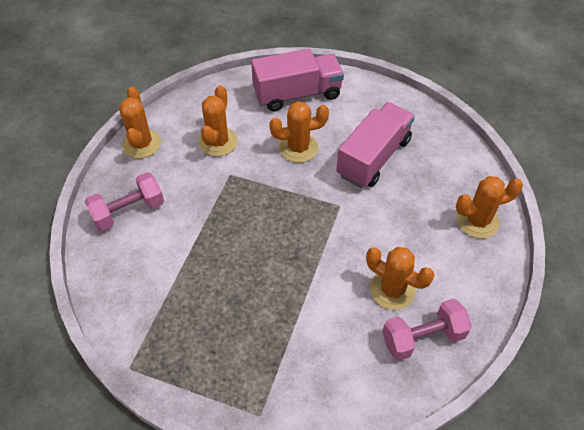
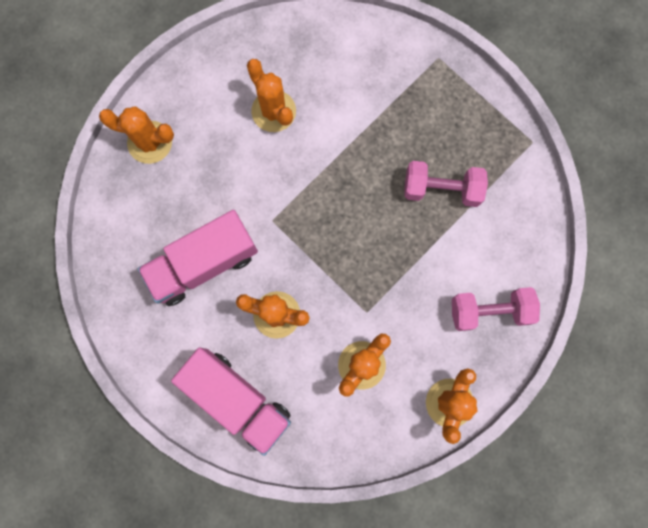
camera: 155 degrees left, 25 degrees up
(297, 94) = (237, 399): pink truck -> pink truck turned 150 degrees counterclockwise
(422, 337) = (274, 59): pink dumbbell -> pink dumbbell (441, 189)

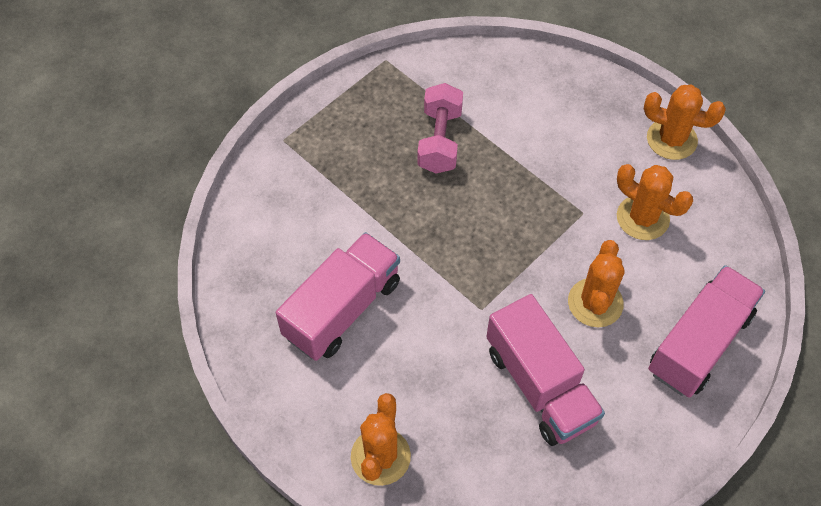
camera: 90 degrees left, 20 degrees down
(273, 111) = (342, 309): orange cactus -> pink truck
(489, 311) = (571, 102): pink dumbbell -> none

